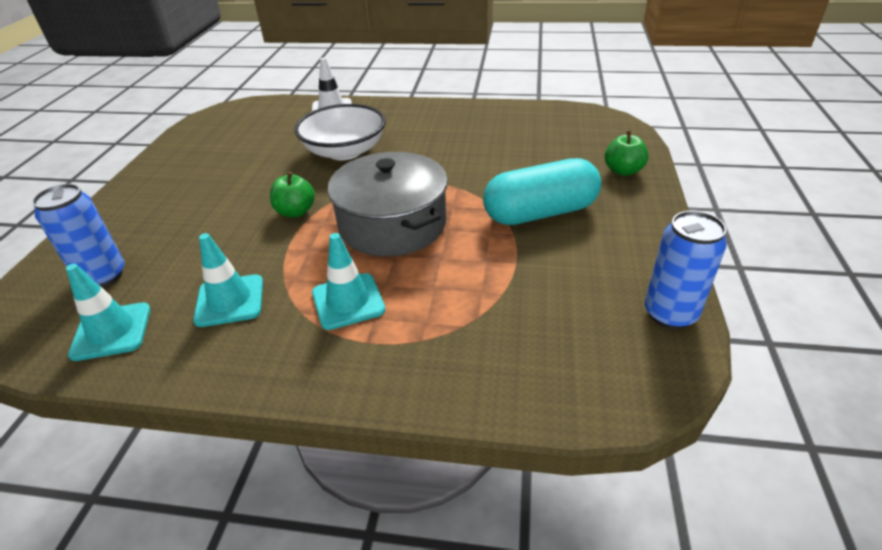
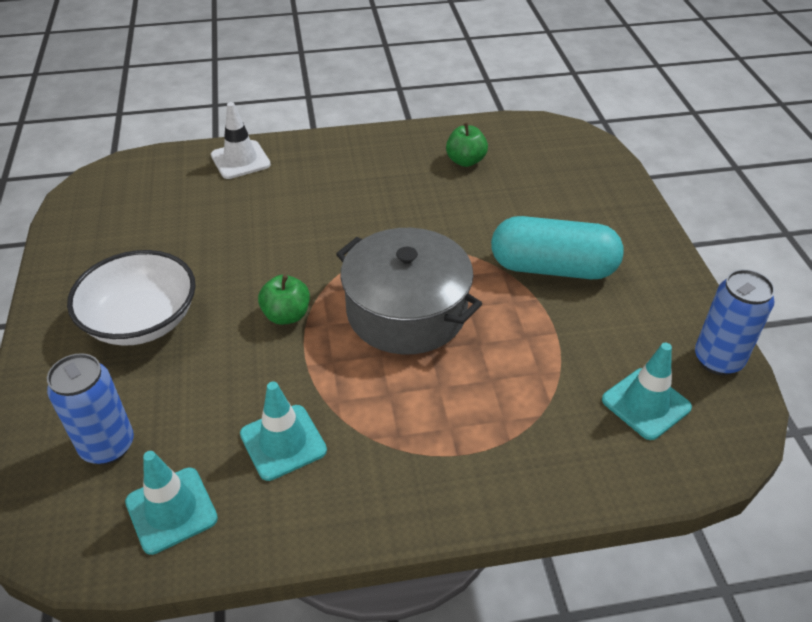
camera: 20 degrees left, 5 degrees up
(345, 151) = (294, 221): white bowl -> white bowl (142, 320)
(348, 301) = (412, 414): turquoise traffic cone -> turquoise traffic cone (646, 404)
(540, 213) = (552, 268): turquoise capsule -> turquoise capsule turned 45 degrees clockwise
(623, 171) = (610, 200): green apple -> green apple (465, 161)

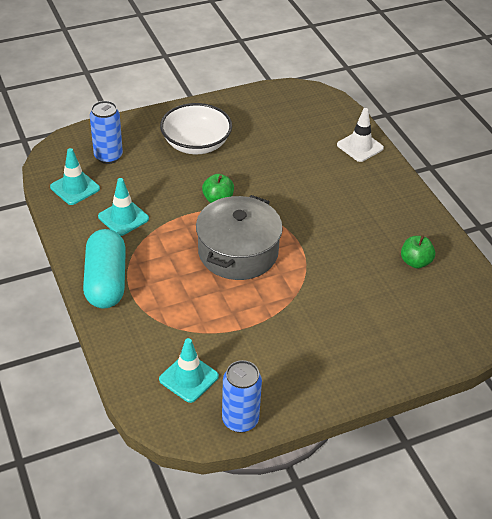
camera: 75 degrees right, 0 degrees up
(552, 268) = (306, 323): turquoise capsule -> turquoise capsule (106, 281)

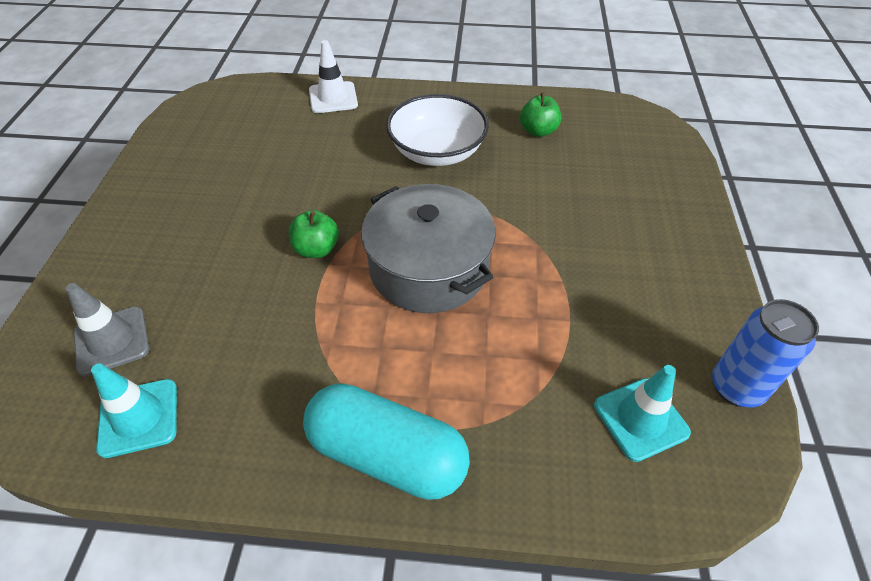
camera: 60 degrees left, 5 degrees up
(108, 156) = (112, 341): blue can -> grey traffic cone
(123, 218) = (264, 374): turquoise traffic cone -> none
(196, 144) = (190, 229): white bowl -> white bowl (437, 152)

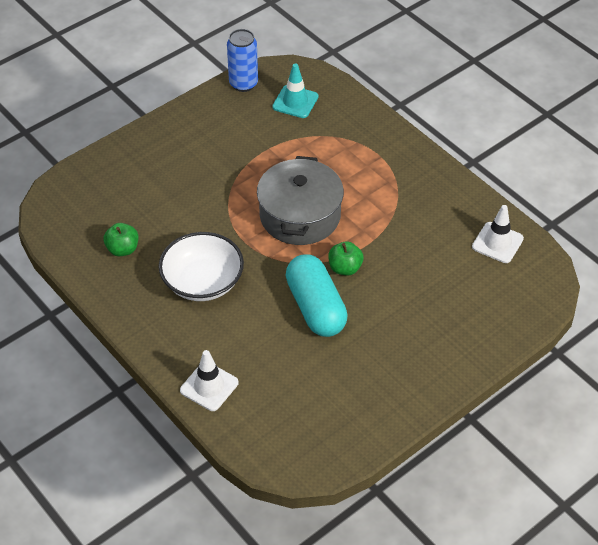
camera: 135 degrees left, 0 degrees up
(112, 341) = (489, 291): grey traffic cone -> none
(138, 417) = (497, 243): turquoise traffic cone -> white traffic cone
(387, 455) = (406, 158): turquoise capsule -> turquoise capsule (316, 307)

